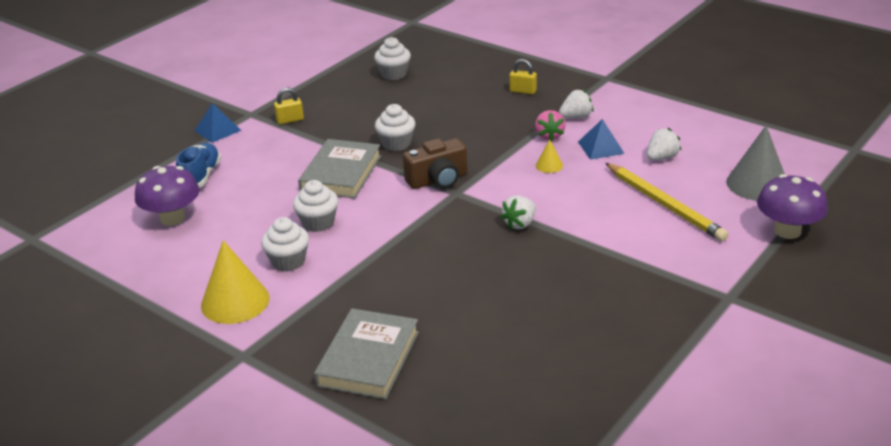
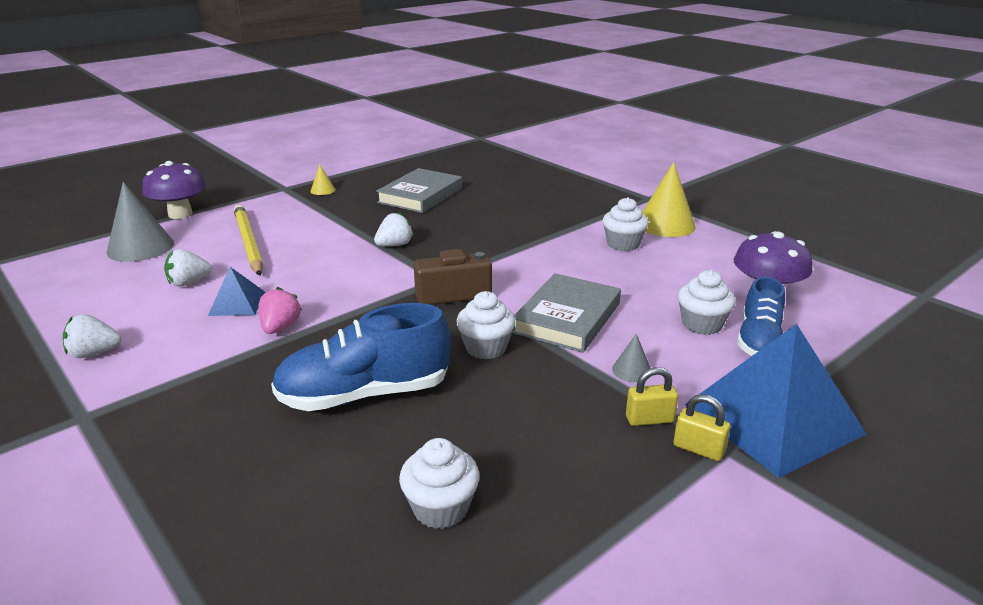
camera: 170 degrees left, 5 degrees down
(217, 130) = (773, 419): blue pyramid -> blue pyramid, size x2.10
(296, 144) = (632, 370): none -> grey cone
(318, 223) = (595, 270): white cupcake -> white cupcake (702, 324)
(368, 358) = (556, 188): grey book -> grey book (420, 195)
(460, 108) = (364, 394): none -> blue shoe
(523, 91) = (240, 412): yellow padlock -> yellow padlock (698, 449)
(549, 165) = (317, 292): yellow cone -> yellow cone (322, 190)
(576, 117) = (217, 349): white strawberry -> white strawberry (94, 353)

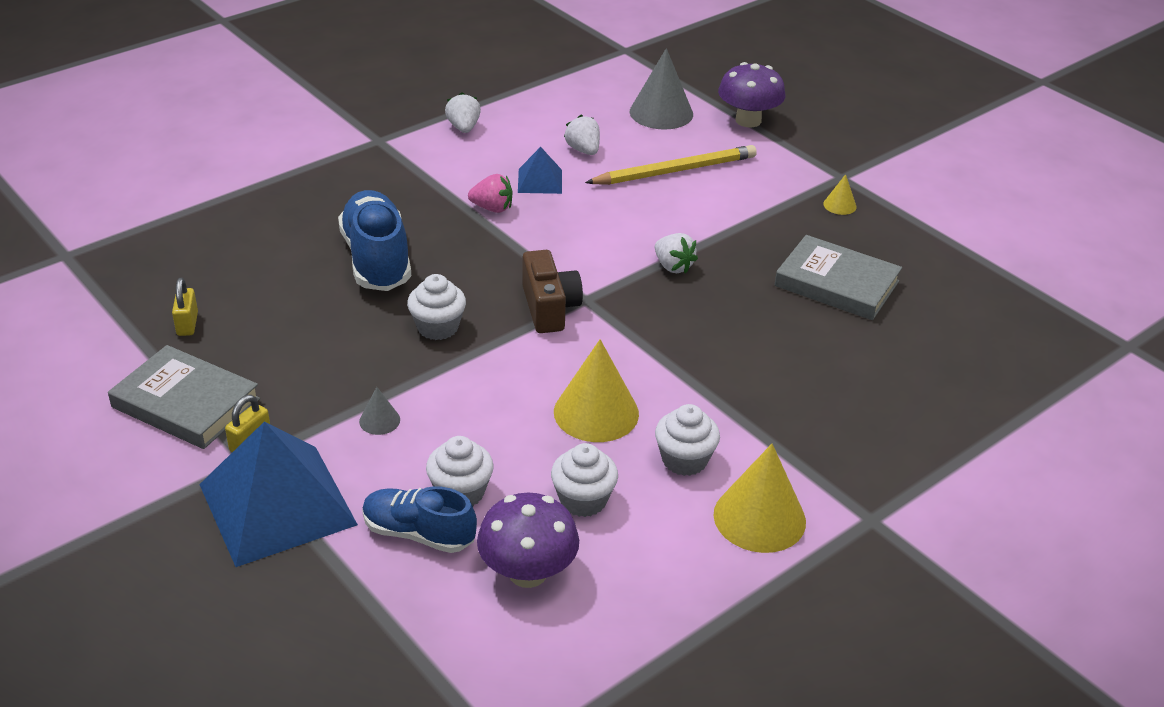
camera: 90 degrees right, 10 degrees up
(441, 508) = (229, 299): white cupcake -> white cupcake (583, 500)
(567, 318) = (489, 387): grey book -> grey book (186, 403)
(584, 273) = (596, 412): none -> yellow cone
(649, 419) = (299, 419): yellow padlock -> yellow padlock (187, 324)

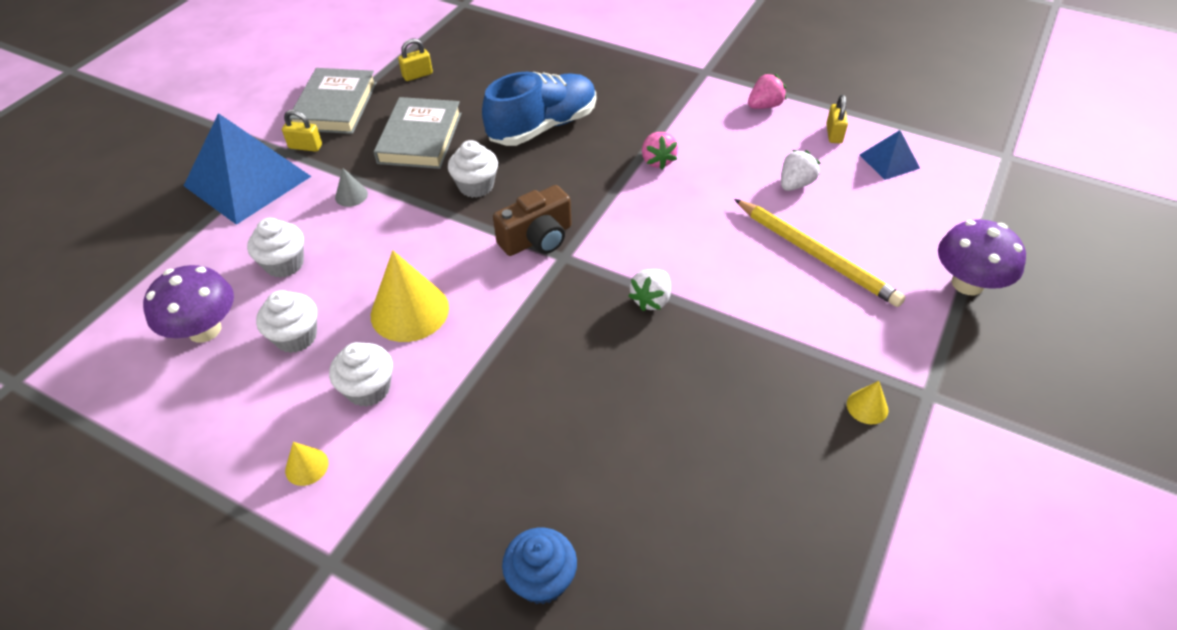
camera: 70 degrees right, 10 degrees up
(418, 533) = (234, 257): blue shoe -> none
(463, 128) = (764, 106): white strawberry -> pink strawberry
(534, 109) = (834, 134): none -> yellow padlock
(540, 181) = (721, 174): blue pyramid -> blue pyramid (889, 161)
(661, 112) = (914, 214): grey cone -> none
(759, 518) = (306, 466): yellow cone -> yellow cone, size x0.47
(836, 283) = (710, 440): grey book -> grey book (420, 138)
(928, 402) = (542, 579): none -> blue cupcake

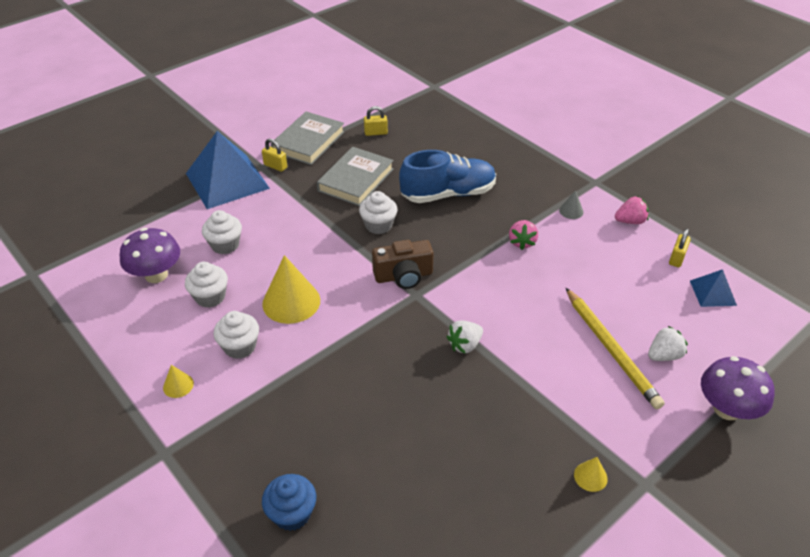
camera: 20 degrees right, 5 degrees down
(351, 195) = (290, 209): grey cone -> grey cone (571, 211)
(795, 184) = (623, 289): white strawberry -> white strawberry (664, 355)

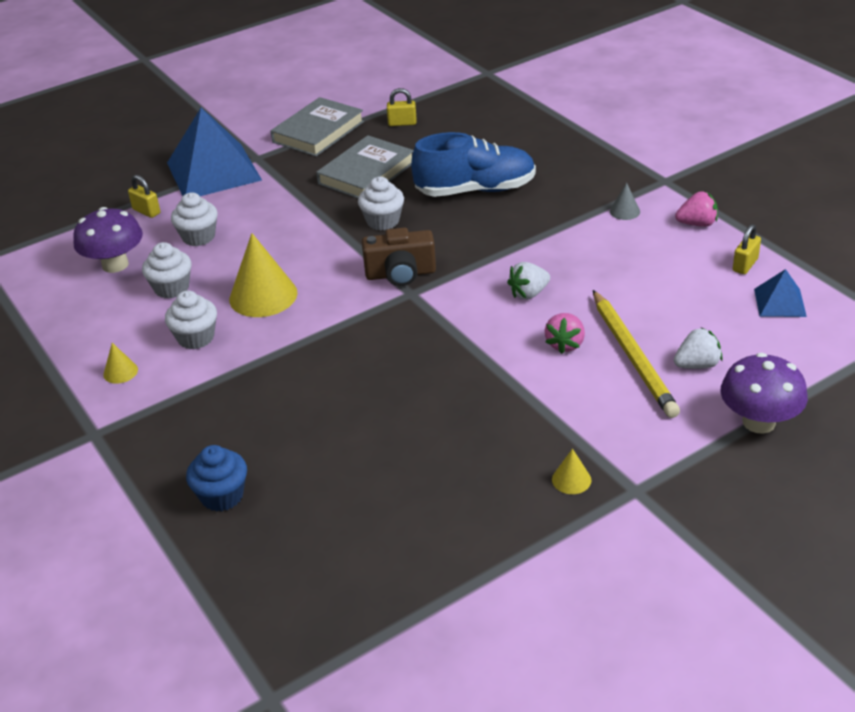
camera: 10 degrees right, 5 degrees down
(275, 166) = (273, 157): yellow padlock -> yellow padlock (146, 211)
(465, 345) = (456, 345): white strawberry -> white strawberry (529, 293)
(522, 242) = (554, 243): pink strawberry -> pink strawberry (565, 344)

